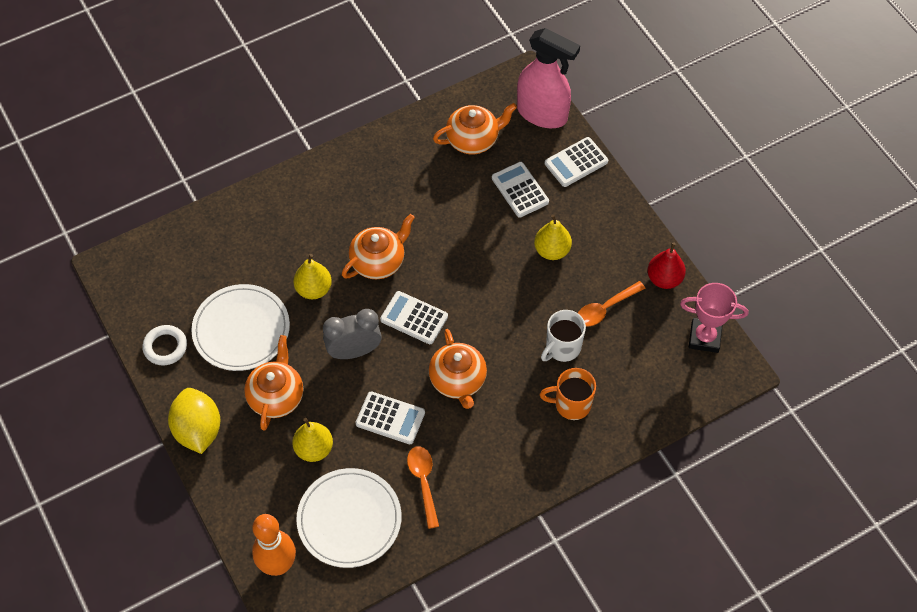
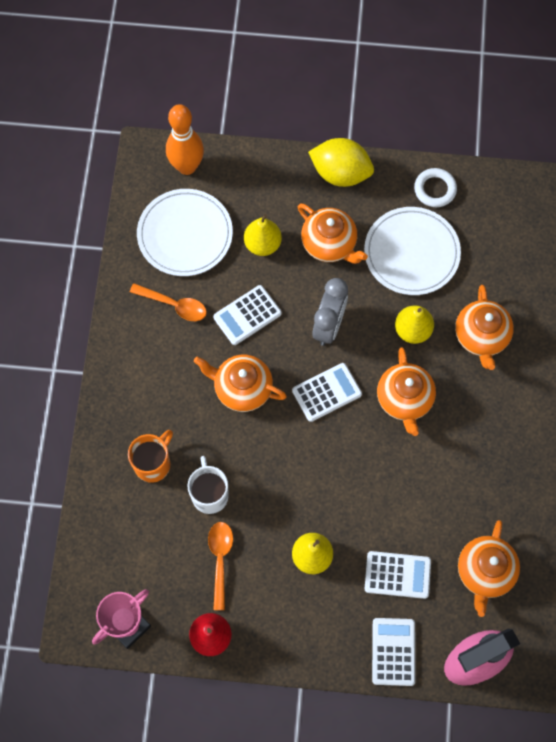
camera: 125 degrees right, 10 degrees up
(284, 239) = (481, 337): none -> orange teapot

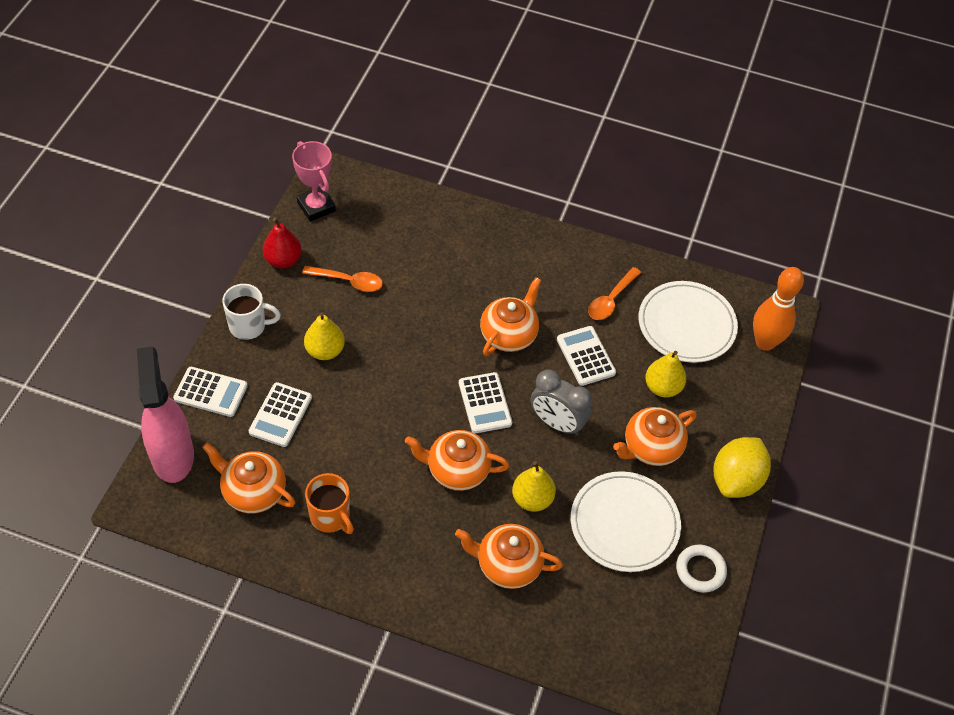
camera: 100 degrees right, 15 degrees down
(153, 463) = (455, 252): orange mug -> orange mug (330, 517)
(209, 494) = (412, 287): white mug -> white mug (249, 326)

